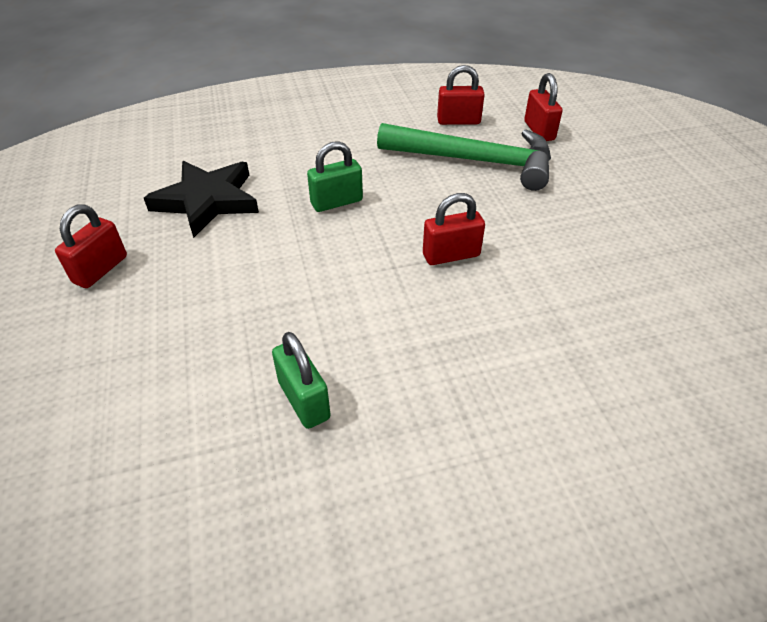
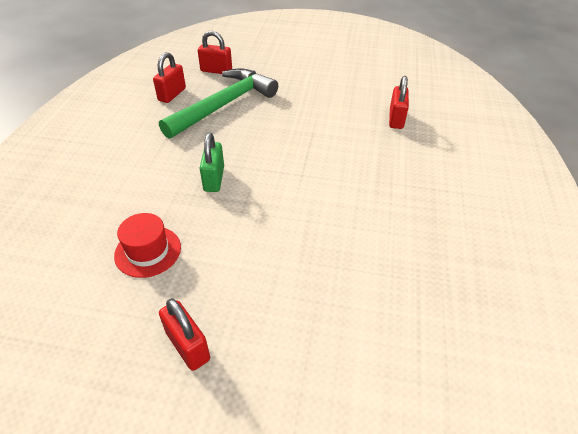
camera: 65 degrees left, 0 degrees up
(207, 201) = (148, 251): black star -> red hat
(304, 400) = (396, 250): green padlock -> none
(451, 255) = (308, 148): red padlock -> red padlock (396, 119)

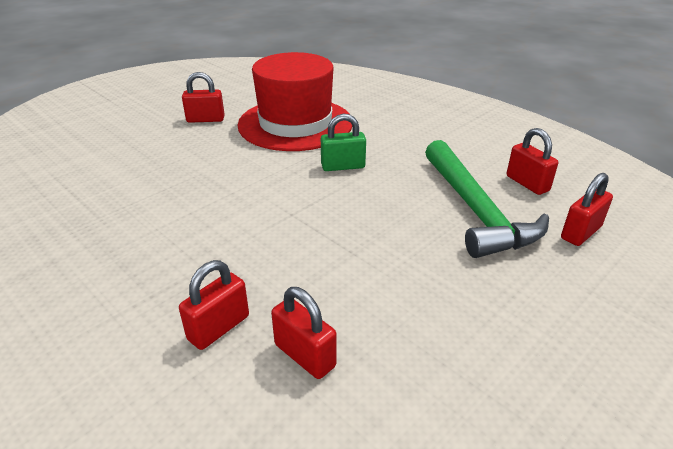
camera: 125 degrees right, 10 degrees down
(148, 251) = (295, 124): red hat -> red hat, size x2.22
(214, 179) = (343, 166): green padlock -> green padlock turned 45 degrees counterclockwise
(417, 151) = (219, 328): none -> red padlock

